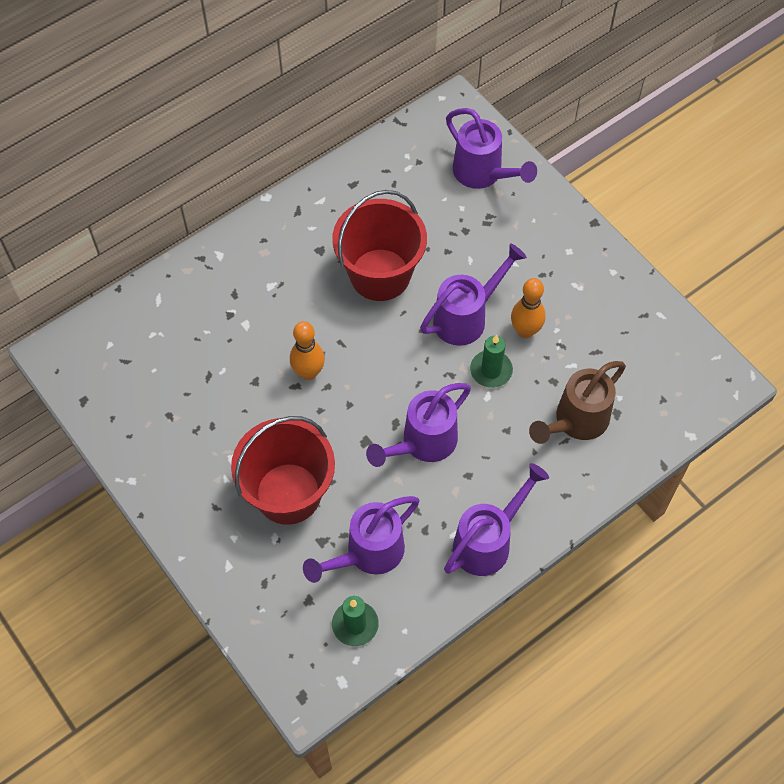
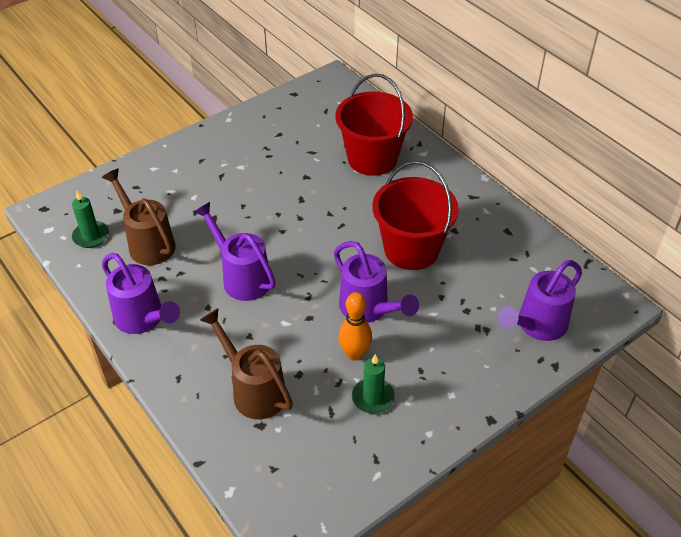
camera: 90 degrees right, 15 degrees down
(288, 493) = (206, 197): red bucket -> red bucket (372, 158)
(308, 372) = (313, 206): orange bowling pin -> none
(368, 553) = (148, 243): purple watering can -> brown watering can
(491, 370) = (312, 326): green candle -> green candle (373, 397)

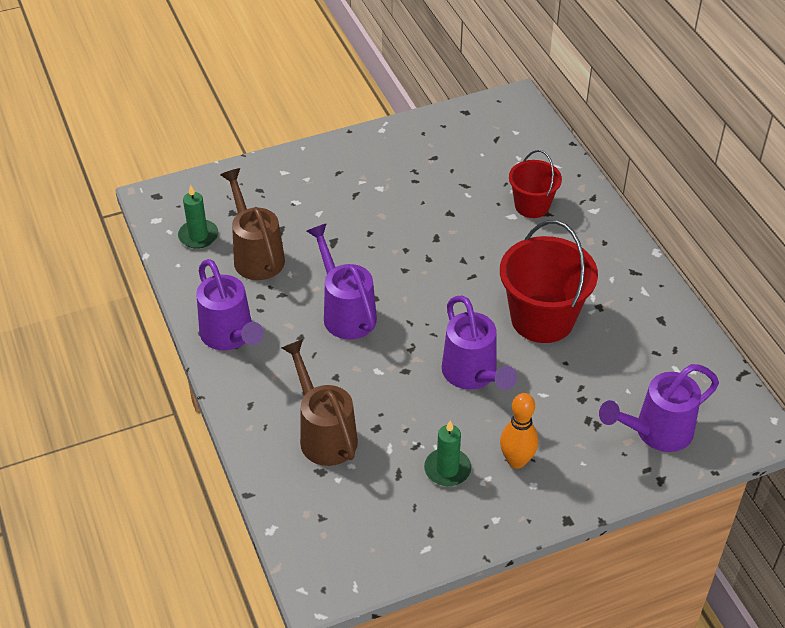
camera: 15 degrees right, 0 degrees up
(354, 354) = (442, 419): orange bowling pin -> orange bowling pin (516, 461)
(372, 158) = (532, 206): red bucket -> red bucket, size x0.60

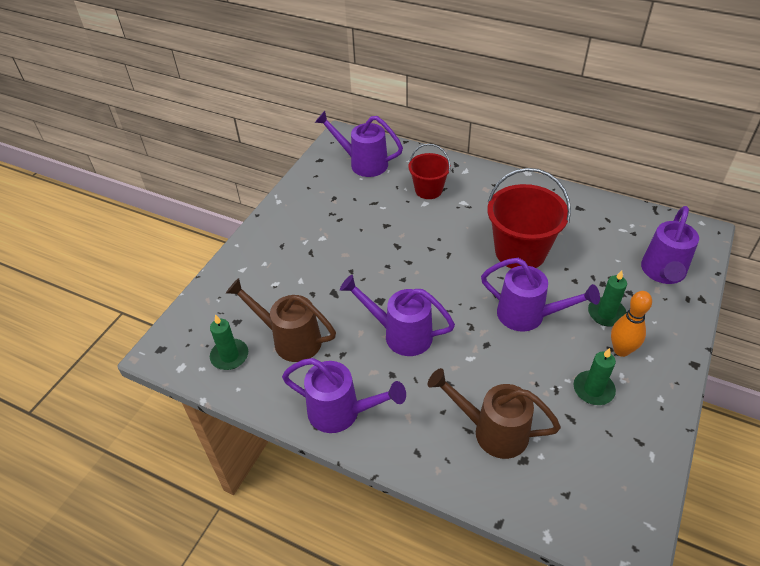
camera: 40 degrees left, 0 degrees up
(502, 141) = (363, 163): none -> purple watering can
(547, 424) = (606, 313): none -> green candle

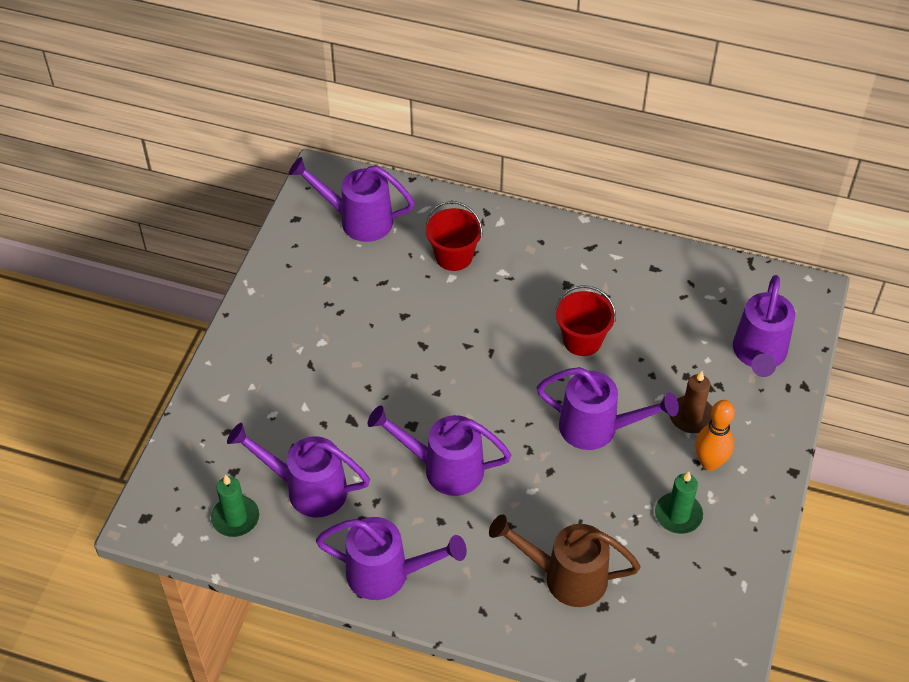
camera: 10 degrees left, 5 degrees up
(291, 340) = (308, 489): brown watering can -> purple watering can
(520, 252) = (582, 340): red bucket -> red bucket, size x0.60
(606, 313) = (691, 416): green candle -> brown candle

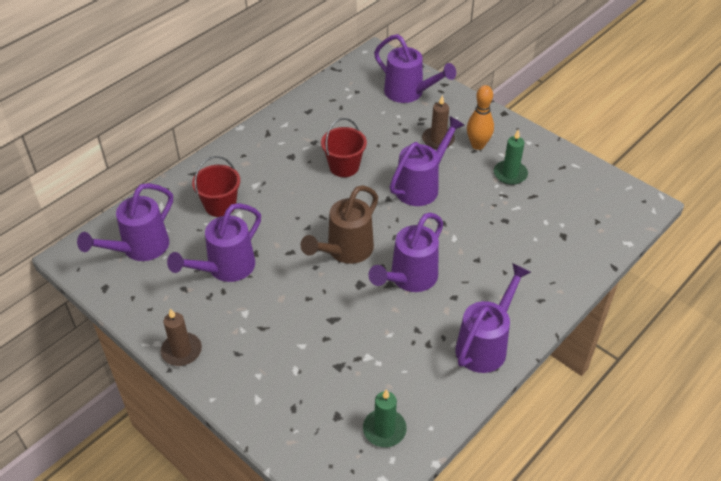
camera: 65 degrees left, 5 degrees down
(251, 313) = (181, 351): none -> brown candle
(308, 489) = (382, 369): purple watering can -> purple watering can (226, 268)
(566, 577) = (532, 245): brown watering can -> brown watering can (345, 251)

